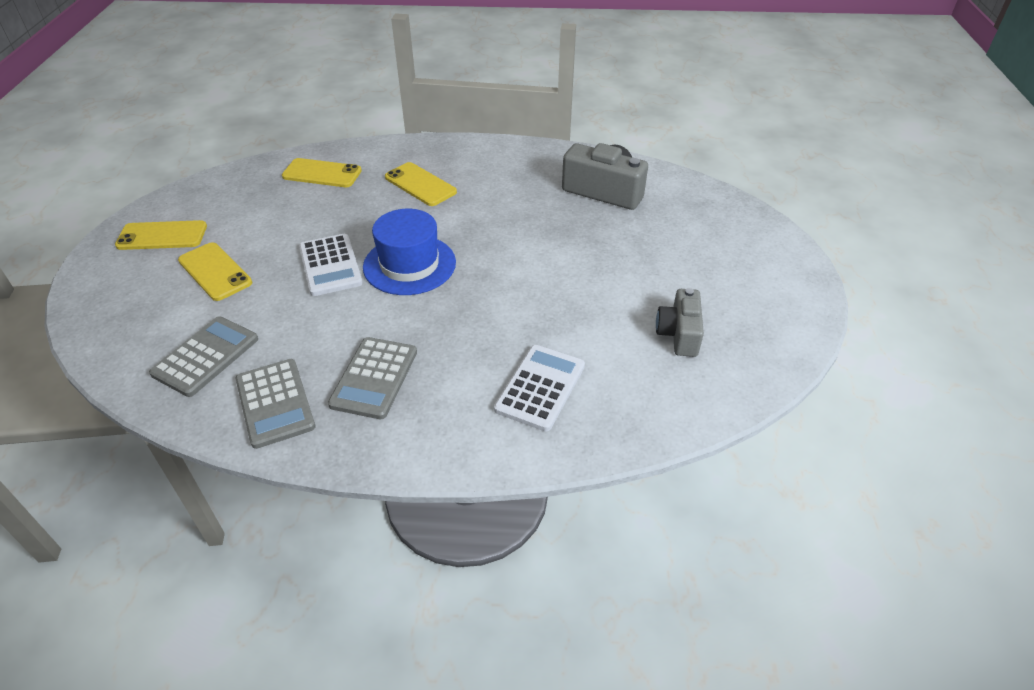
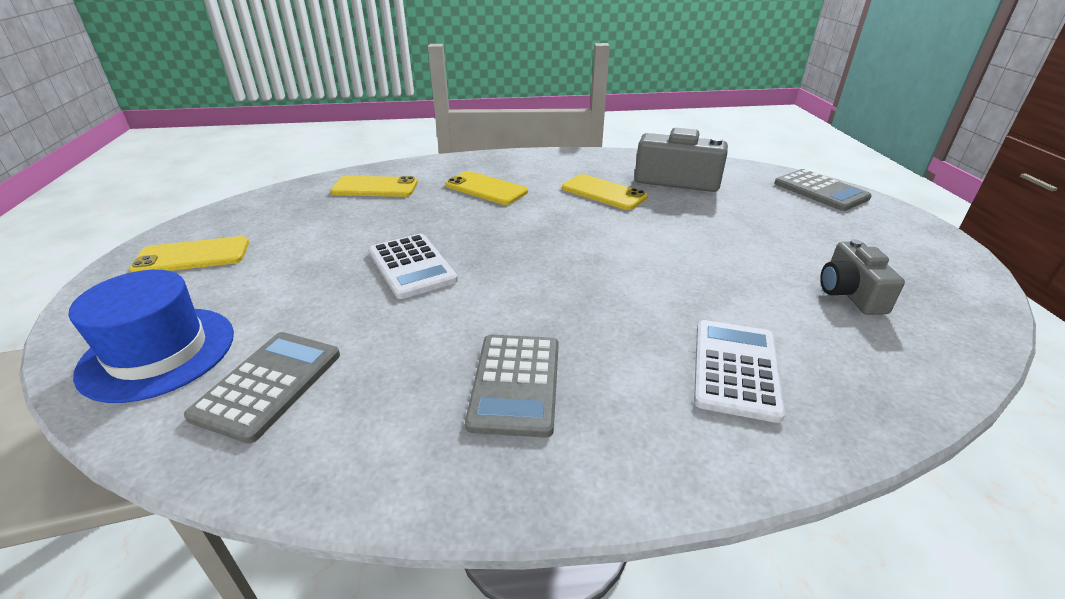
camera: 10 degrees left, 10 degrees down
(215, 272) = (266, 286): yellow phone -> yellow phone (603, 193)
(275, 403) = (385, 435): grey calculator -> grey calculator (820, 191)
(409, 265) = (506, 257): blue hat -> blue hat (158, 352)

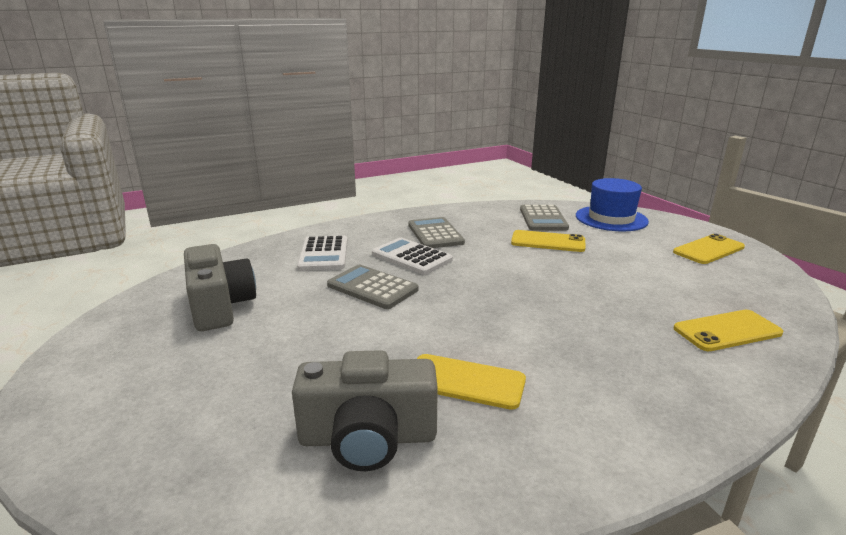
camera: 160 degrees right, 10 degrees down
(411, 266) = (559, 268): white calculator -> white calculator (411, 257)
(486, 188) = (611, 356): yellow phone -> yellow phone (548, 242)
(820, 191) = (127, 465): grey calculator -> grey calculator (372, 287)
(850, 293) = (220, 306): grey camera -> grey camera, size x1.53

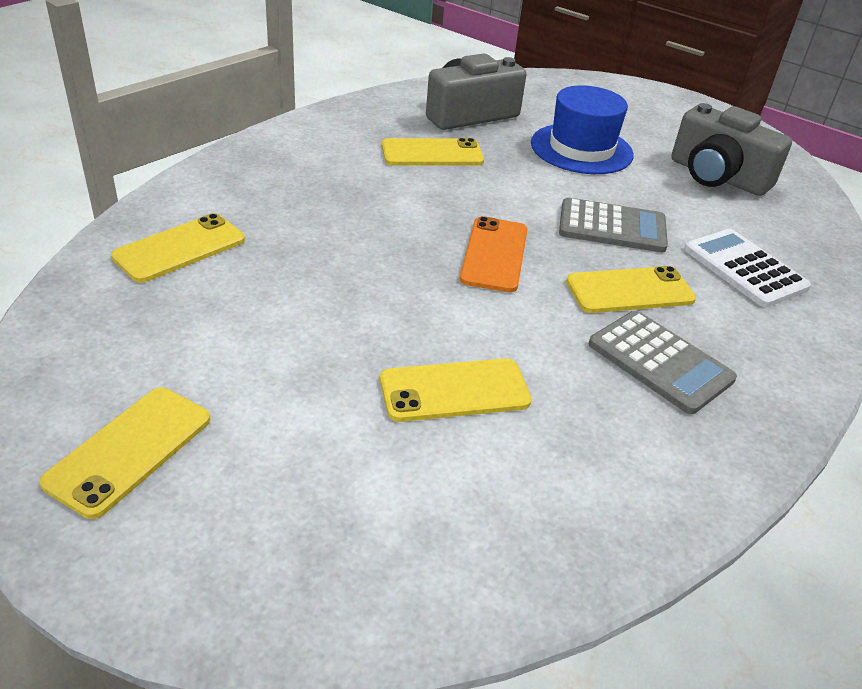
camera: 150 degrees right, 15 degrees up
(411, 257) = (630, 291): white calculator -> yellow phone
(479, 287) = (494, 254): none -> orange phone
(543, 219) = (507, 493): grey calculator -> none
(611, 218) = (345, 551): blue hat -> blue hat (581, 149)

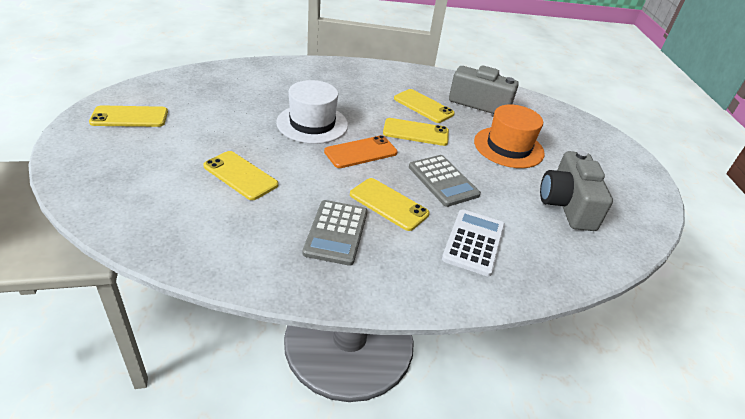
camera: 50 degrees right, 0 degrees up
(180, 248) = (257, 79): yellow phone -> yellow phone (415, 132)
(379, 259) = (312, 124): none -> white hat
(581, 149) = (508, 147): blue hat -> orange hat

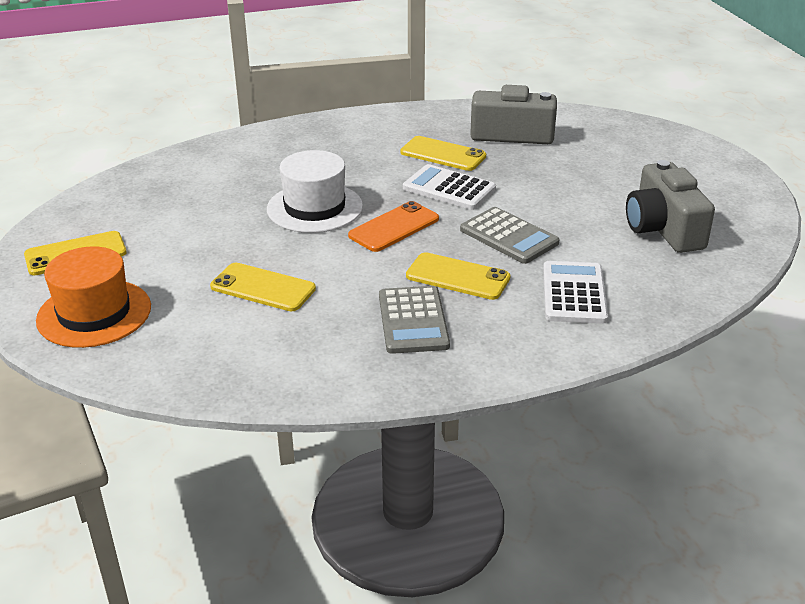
camera: 10 degrees left, 5 degrees down
(415, 132) = (449, 188): yellow phone -> white calculator
(508, 147) = (569, 180): orange hat -> orange hat (94, 313)

